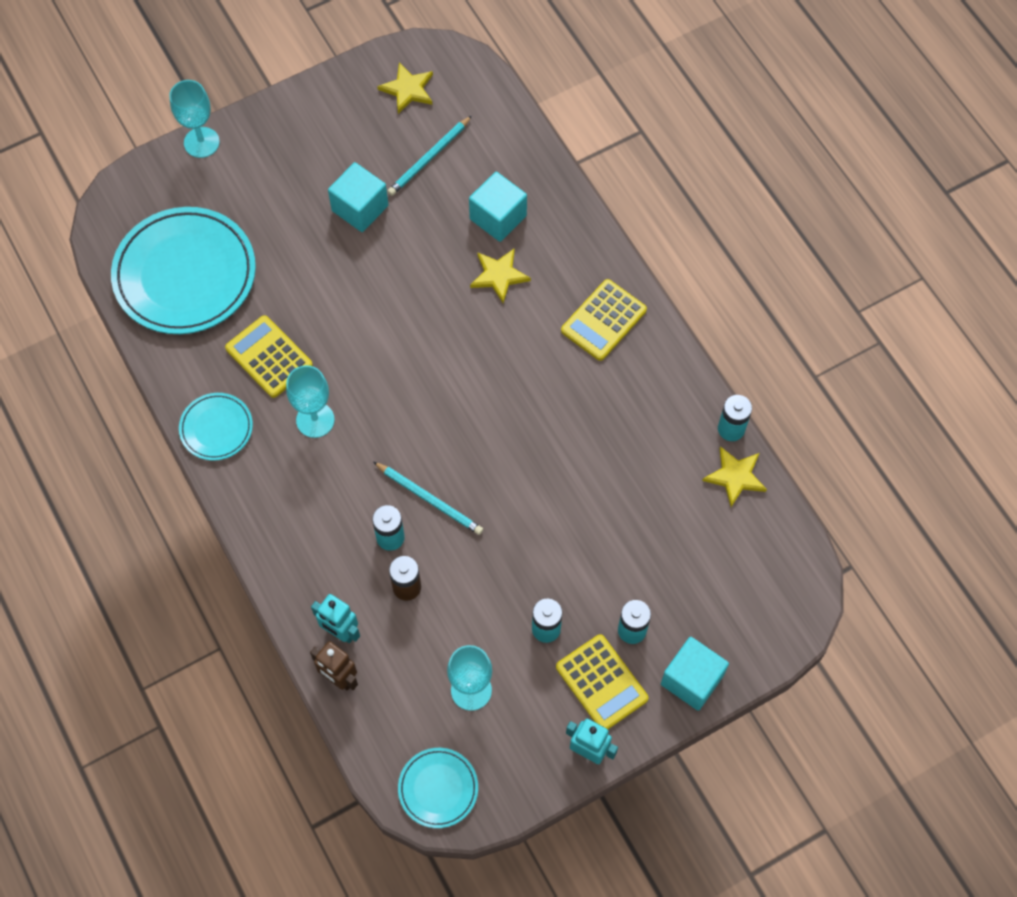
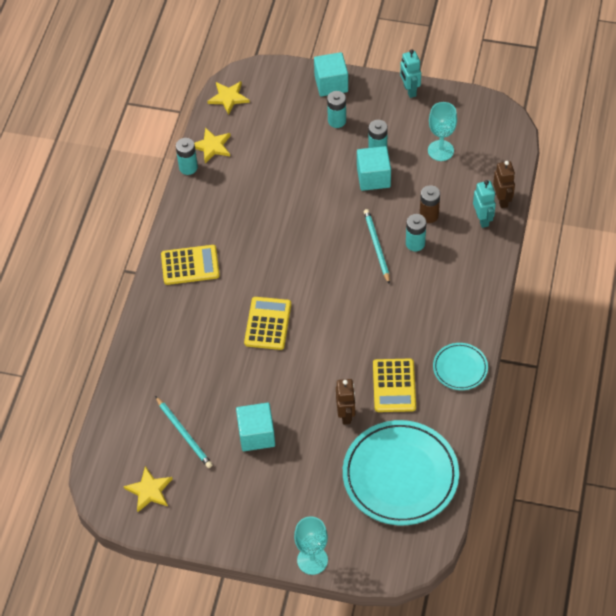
camera: 135 degrees left, 10 degrees down
(291, 291) = (346, 415): none -> brown robot
(315, 420) = (400, 331): turquoise goblet -> none
(429, 158) = (184, 434): turquoise pencil -> turquoise pencil turned 60 degrees clockwise
(438, 788) = (496, 124): turquoise plate -> none
(498, 217) = (183, 365): turquoise cube -> turquoise cube (373, 177)
(499, 275) = (219, 332): yellow star -> yellow star (228, 98)
(601, 683) = (374, 111): yellow calculator -> yellow calculator (268, 324)

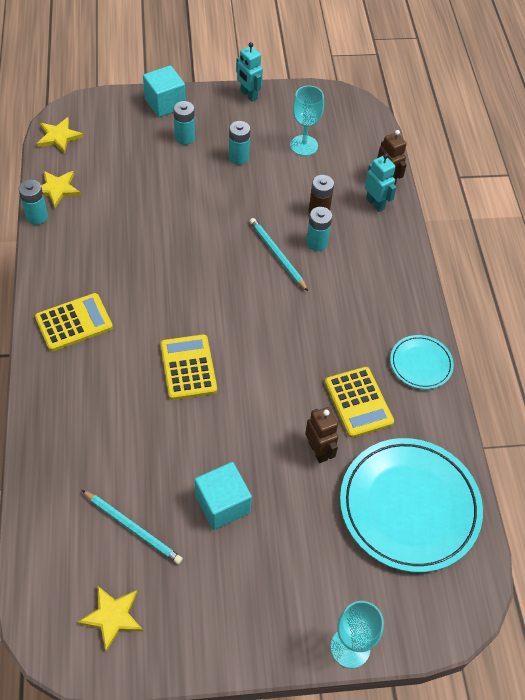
camera: 25 degrees left, 0 degrees up
(373, 177) = (245, 185): turquoise cube -> none

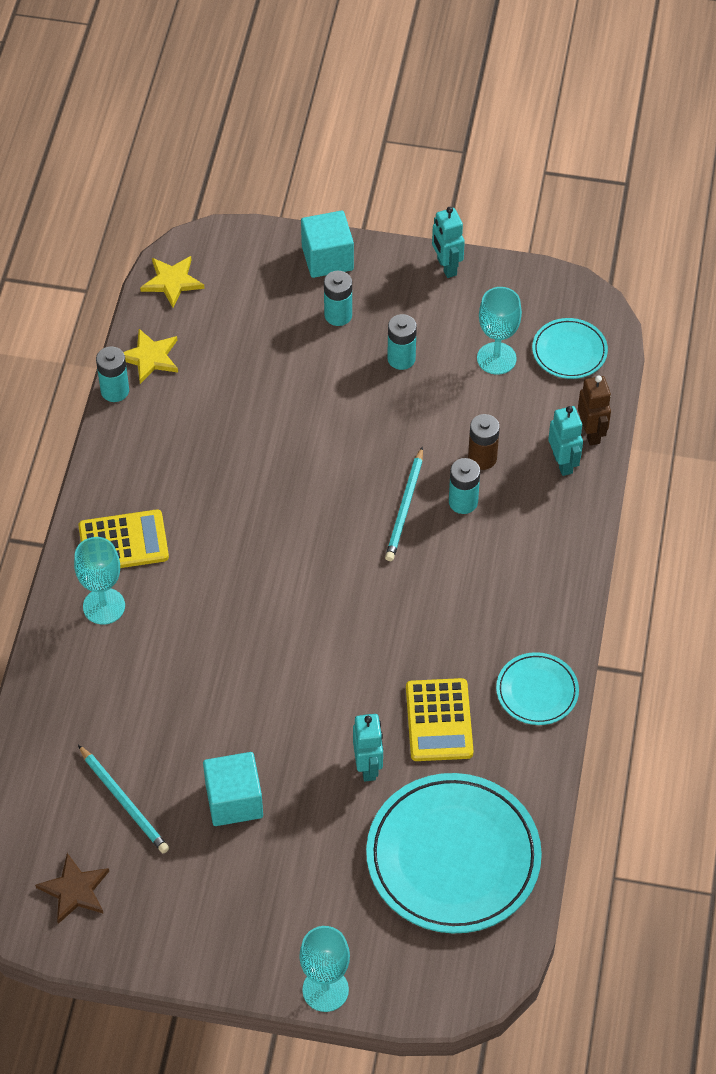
camera: 20 degrees right, 0 degrees up
(72, 374) = (104, 606): none -> turquoise goblet
(112, 616) = (74, 890): yellow star -> brown star
(188, 367) = (245, 629): yellow calculator -> none
(277, 255) = (405, 507): turquoise pencil -> turquoise pencil turned 150 degrees counterclockwise
(318, 451) = (368, 767): brown robot -> turquoise robot
(351, 132) = (569, 351): none -> turquoise plate

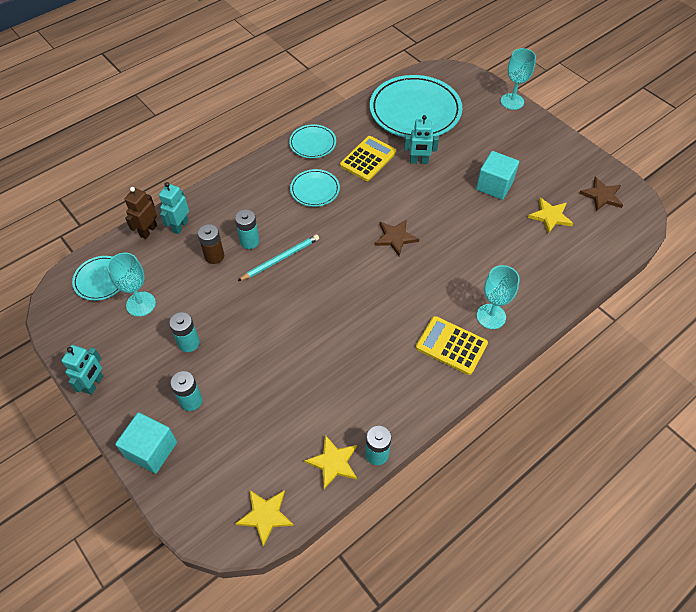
camera: 140 degrees left, 0 degrees up
(124, 801) = (550, 216): turquoise pencil -> yellow star
(297, 628) = (395, 238): none -> brown star
(368, 767) = (419, 161): turquoise robot -> turquoise robot turned 120 degrees counterclockwise
(459, 623) = (315, 190): none -> turquoise plate

